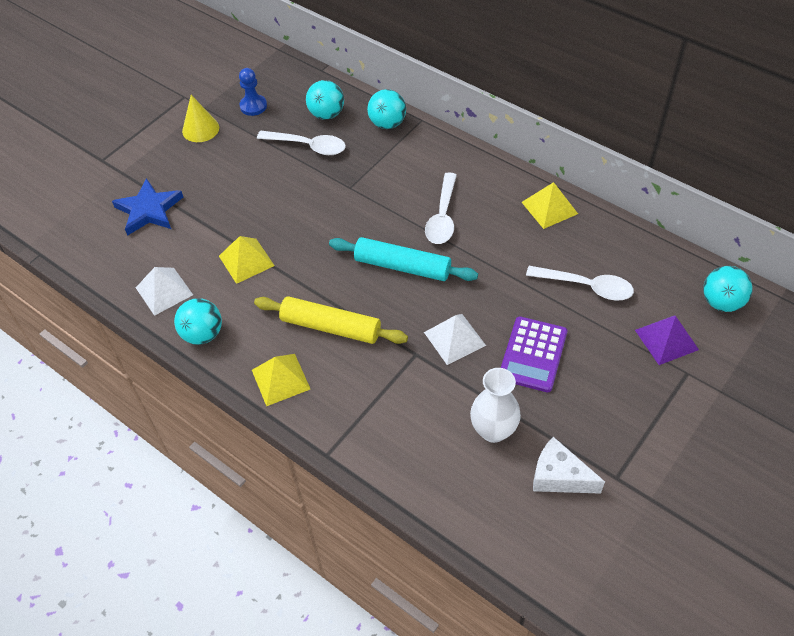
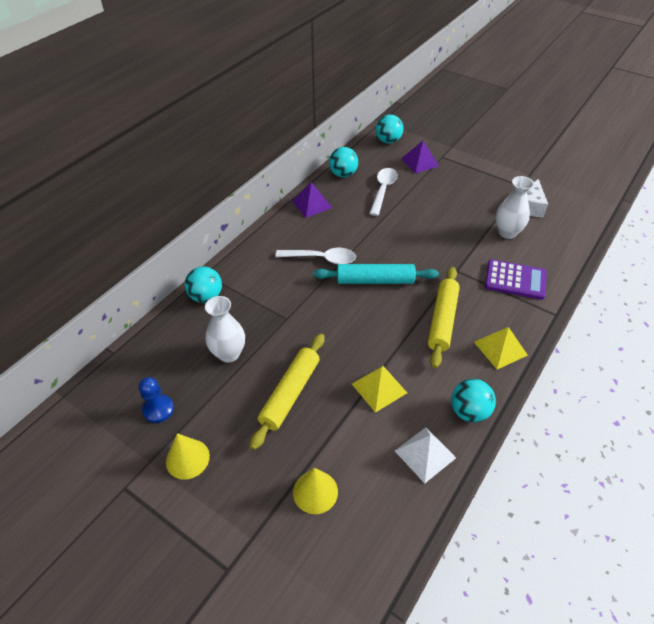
camera: 95 degrees left, 5 degrees down
(149, 210) = (315, 492): blue star -> yellow cone
(253, 192) = (290, 393): none -> yellow rolling pin
(308, 146) = (229, 354): white spoon -> white vase
(326, 114) = (184, 343): turquoise ball -> turquoise ball (343, 174)
(402, 266) = (375, 280): turquoise rolling pin -> turquoise rolling pin turned 75 degrees clockwise
(454, 338) = (438, 251): white pyramid -> none
(533, 354) = (443, 215): purple calculator -> purple calculator (515, 280)
(549, 207) = (311, 204): yellow pyramid -> purple pyramid

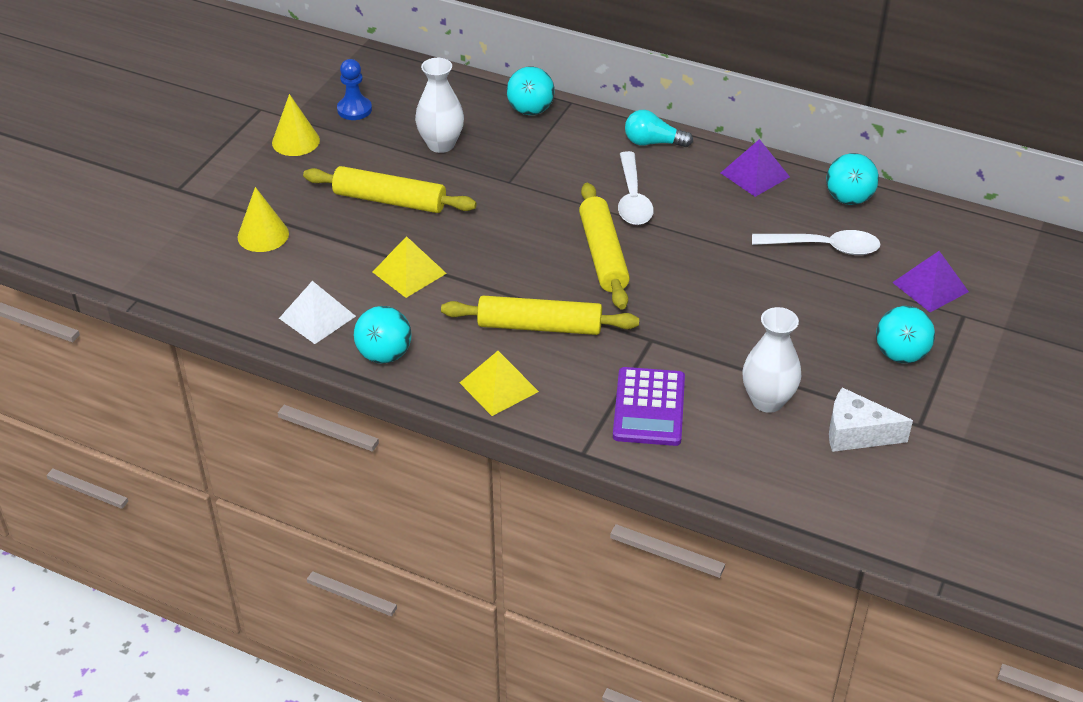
camera: 80 degrees right, 5 degrees down
(266, 241) = (653, 143): none -> turquoise light bulb
(375, 280) = (603, 254): turquoise rolling pin -> yellow rolling pin
(388, 141) = (978, 243): turquoise ball -> turquoise ball (900, 354)

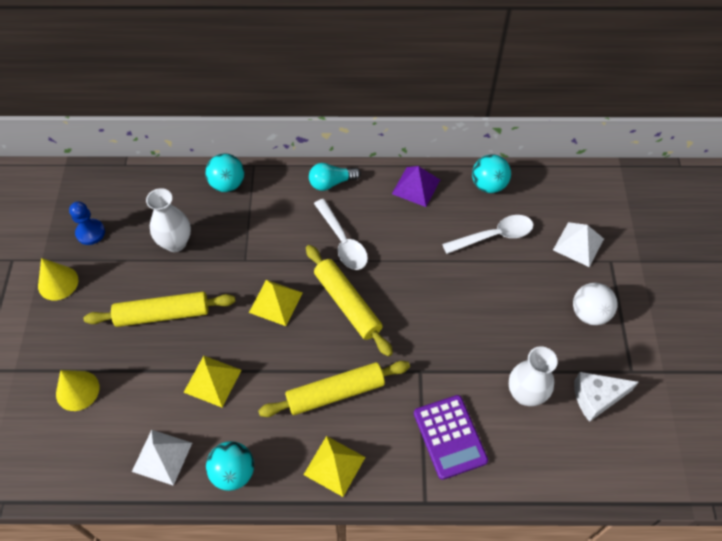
camera: 25 degrees left, 15 degrees up
(521, 228) = (275, 302): none -> yellow pyramid
(900, 354) = (589, 313): turquoise ball -> white ball
(930, 287) = (578, 244): purple pyramid -> white pyramid

